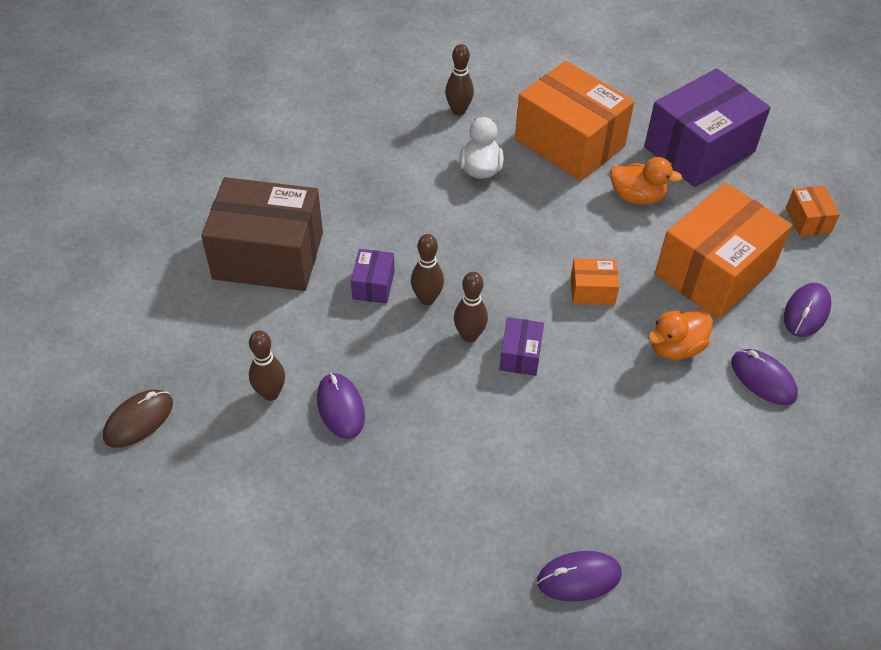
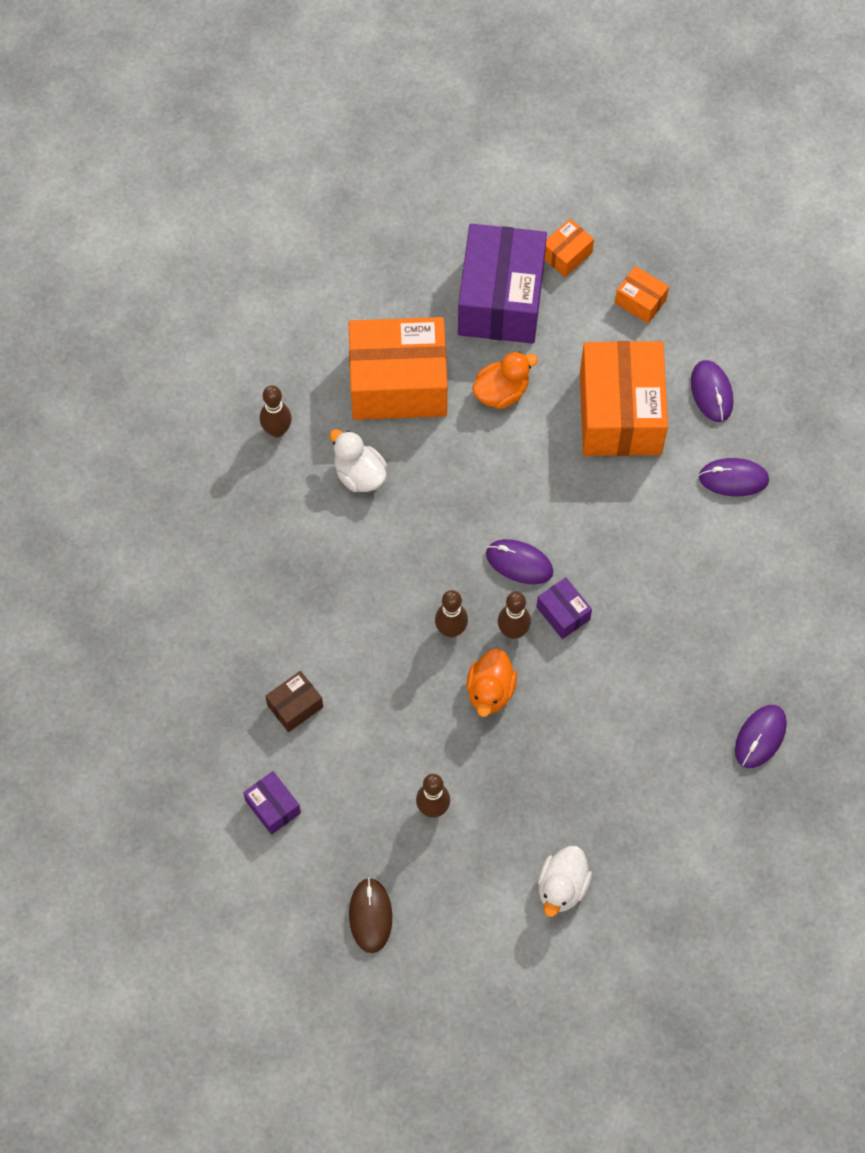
camera: 45 degrees left, 15 degrees up
(268, 256) = (295, 706): brown box -> brown box, size x0.44
(288, 534) = (562, 887): none -> white duck
(340, 407) = (491, 771): purple mouse -> purple mouse (519, 563)
(373, 285) = (400, 655): purple box -> purple box (273, 807)
(592, 291) = (556, 511): orange box -> orange box (566, 255)
(675, 347) = (656, 507): orange duck -> orange duck (490, 691)

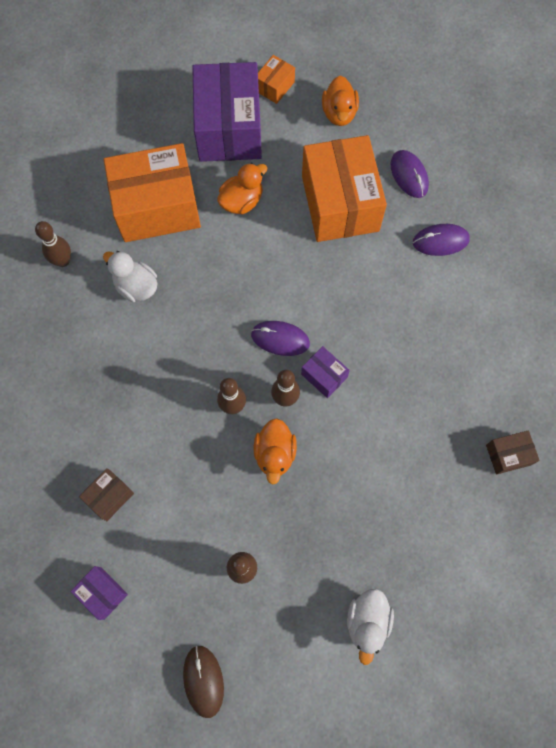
camera: 10 degrees left, 5 degrees up
(640, 301) = (339, 113): orange box -> orange duck
(760, 737) = (508, 455): purple mouse -> brown box

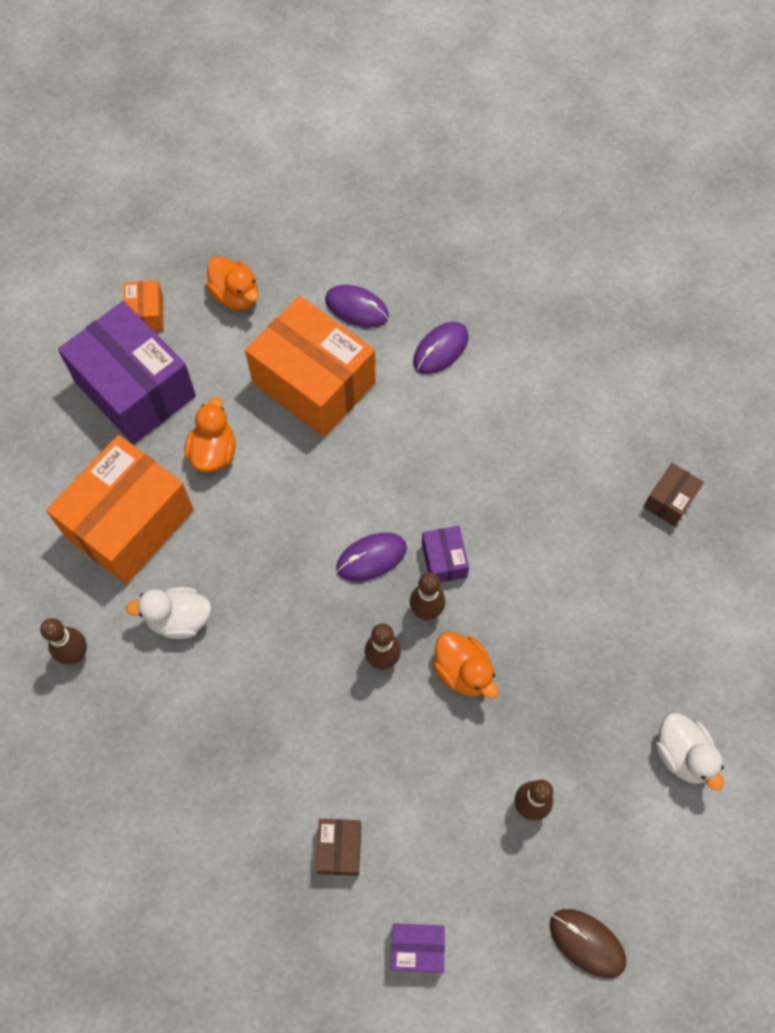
camera: 40 degrees left, 5 degrees down
(324, 376) = (444, 560): purple box -> purple box turned 75 degrees clockwise

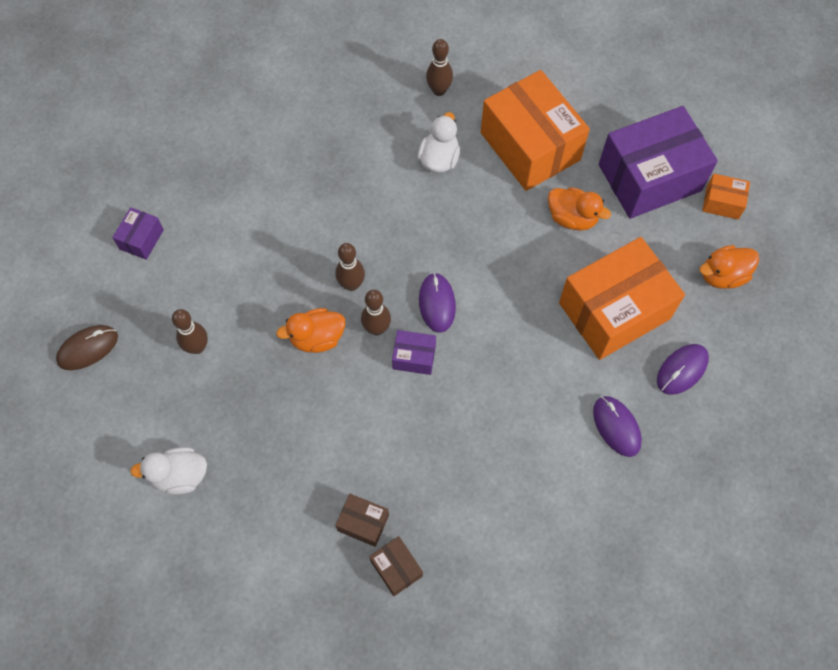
camera: 110 degrees right, 0 degrees up
(339, 849) = (229, 213): brown box -> brown box (363, 523)

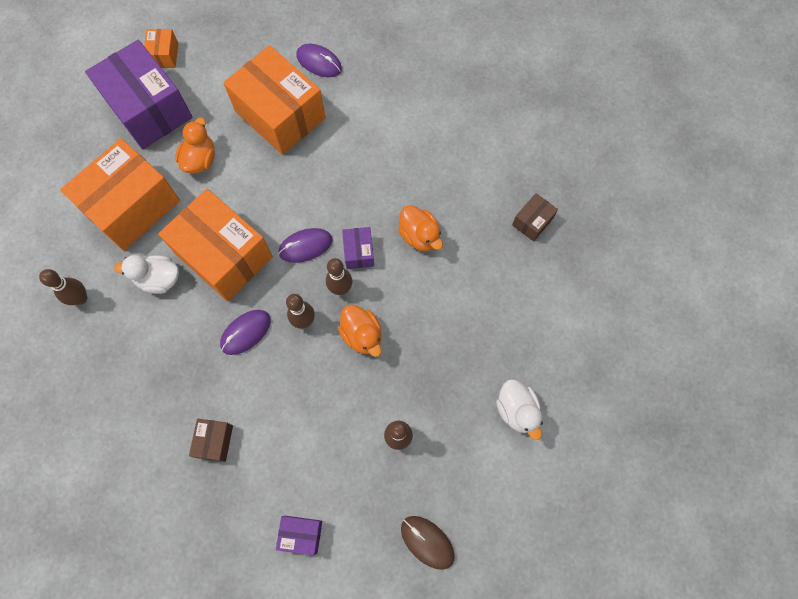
camera: 105 degrees left, 5 degrees up
(363, 523) = (507, 254): brown box -> brown box (214, 441)
(449, 222) = (224, 255): none -> orange box
(616, 427) = (377, 97): purple mouse -> purple mouse (246, 332)
(722, 275) = (231, 46): orange duck -> orange duck (420, 236)

